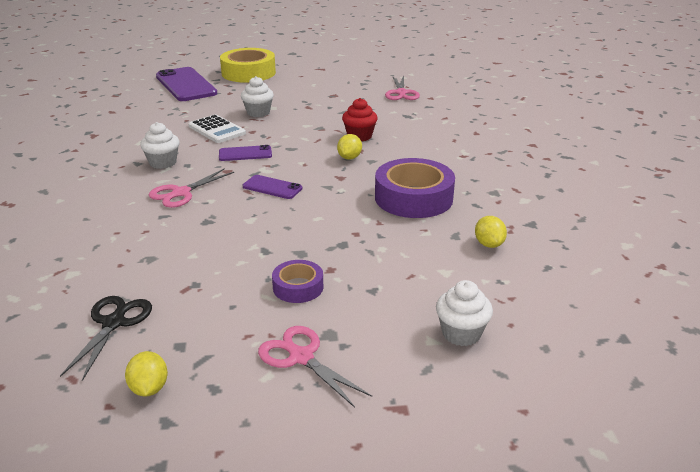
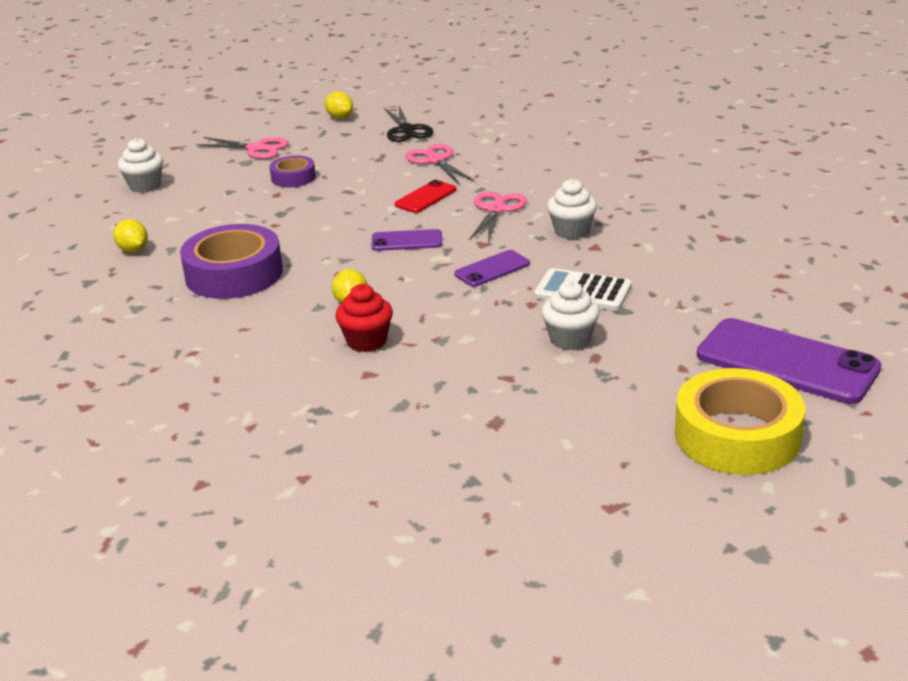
camera: 155 degrees right, 0 degrees up
(213, 221) = (425, 197): none -> red phone
(401, 93) = (370, 474): pink scissors -> pink scissors (435, 160)

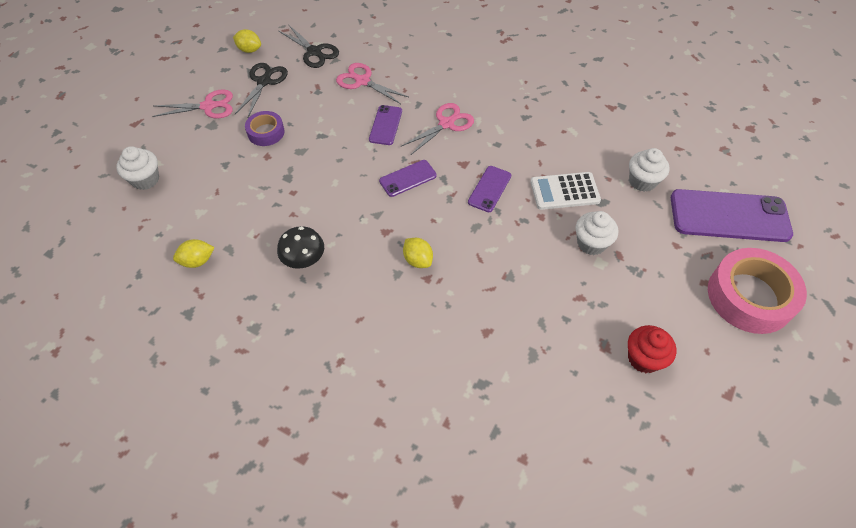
camera: 30 degrees left, 25 degrees up
(133, 250) = (197, 261): yellow lemon -> yellow lemon turned 45 degrees counterclockwise
(234, 274) = (304, 260): purple tape -> black mushroom
(330, 142) = (264, 82): none -> black scissors
(366, 341) = (460, 298): red cupcake -> red cupcake (643, 358)
(425, 197) = (385, 125): red phone -> purple phone
(496, 210) = (446, 124): pink scissors -> pink scissors turned 60 degrees clockwise
(571, 231) = (513, 131): white cupcake -> white cupcake (642, 181)
(737, 436) = (749, 296): yellow tape -> pink tape

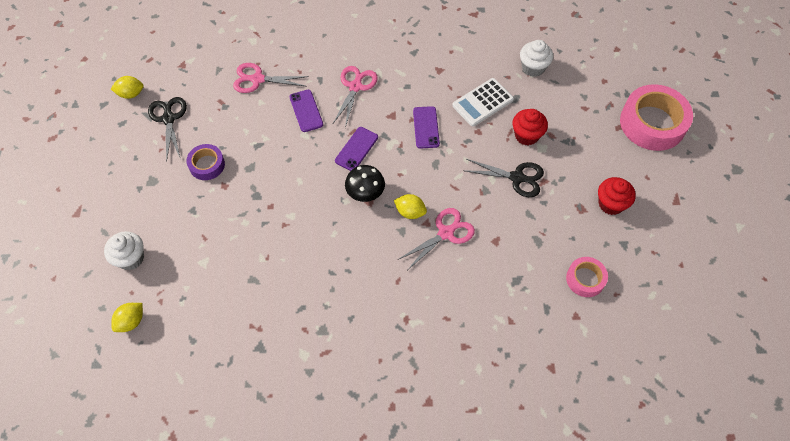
camera: 30 degrees left, 5 degrees up
(197, 261) = (234, 303): yellow lemon -> yellow lemon (131, 321)
(208, 106) = (135, 165): pink scissors -> pink scissors (446, 233)
(304, 260) = (322, 257): black mushroom -> black mushroom (365, 193)
(314, 52) = (193, 70): black scissors -> black scissors (517, 178)
(560, 424) = (585, 279): none -> pink tape
(591, 243) = (526, 135): white cupcake -> red cupcake
(729, 216) = (607, 67): purple phone -> none

